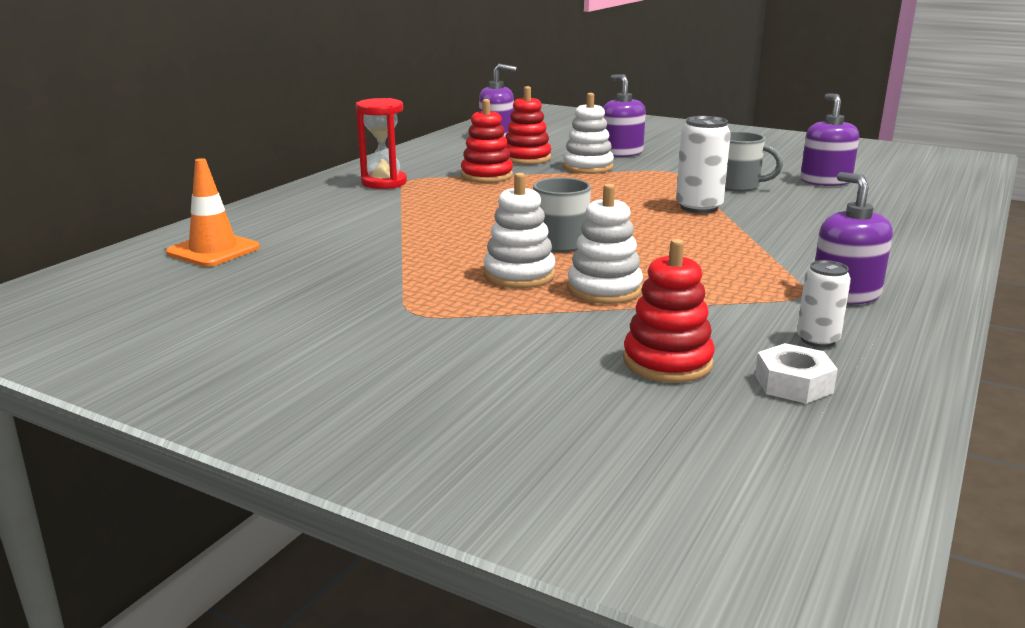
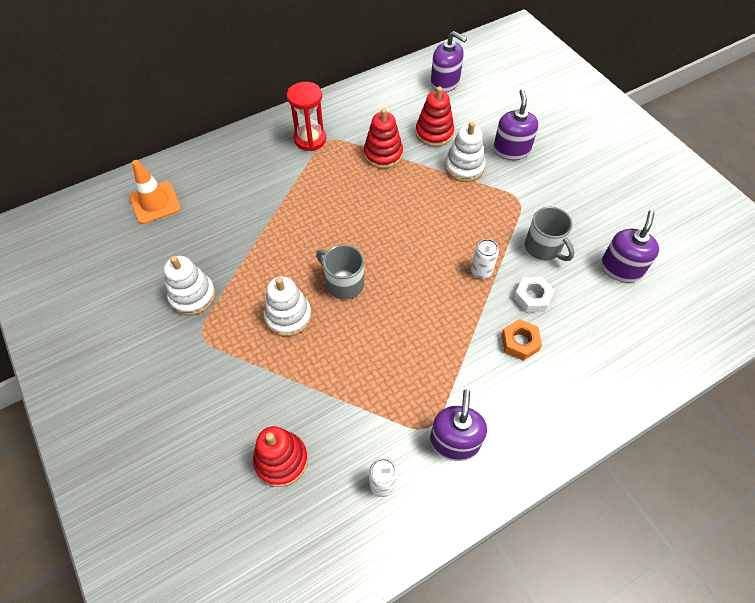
camera: 30 degrees right, 35 degrees up
(604, 289) = (319, 359): white stacking toy -> white stacking toy (192, 296)
(699, 207) = (481, 271): white can -> white can, size x0.62
(793, 384) = (324, 520): white nut -> white nut (532, 297)
(805, 231) = (520, 342): none -> orange nut

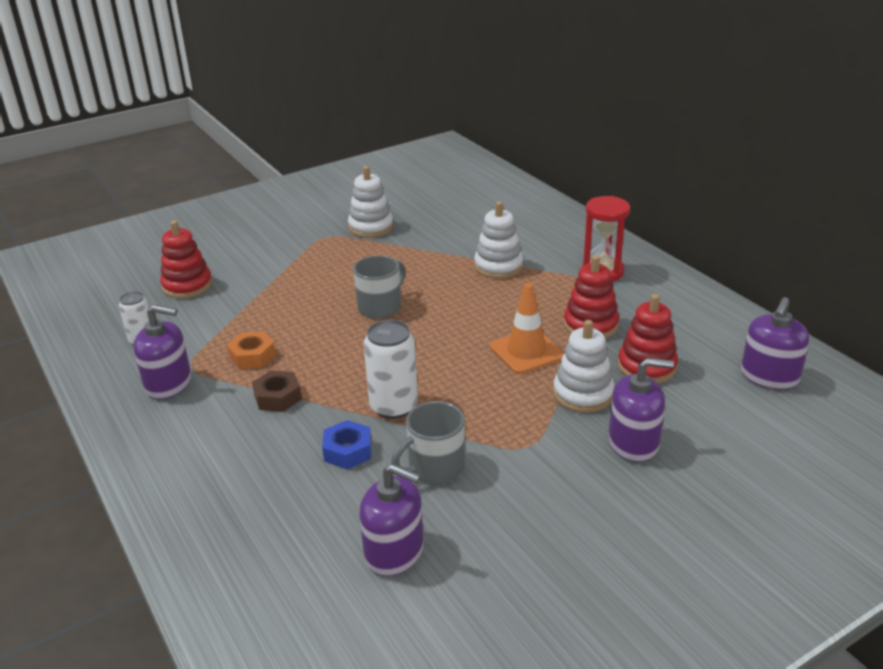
camera: 90 degrees right, 25 degrees down
(155, 203) = (486, 197): orange traffic cone -> orange traffic cone (526, 352)
(288, 316) = (341, 277): white stacking toy -> white stacking toy (498, 266)
(472, 350) = (277, 397): none -> brown nut
(481, 271) = (394, 406): white can -> white can, size x1.61
(520, 342) = (280, 436): orange nut -> orange nut (252, 356)
(532, 297) = (348, 451): white nut -> blue nut

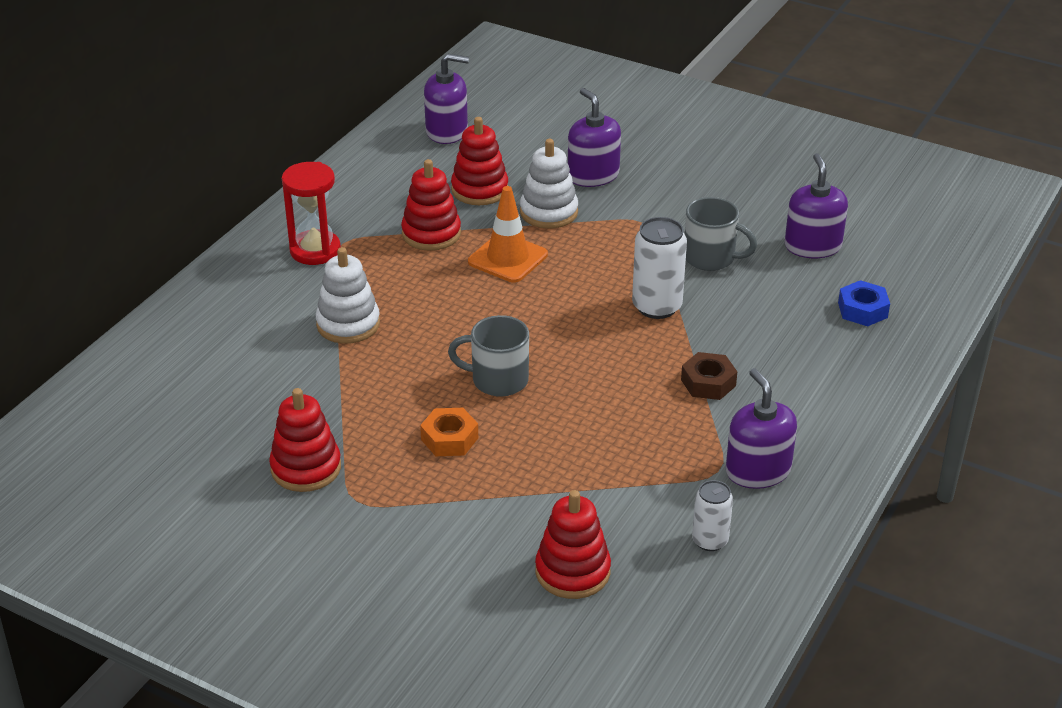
camera: 120 degrees left, 5 degrees up
(252, 356) = (662, 433): orange nut -> orange nut (449, 439)
(348, 451) = (736, 309): blue nut -> blue nut (862, 310)
(371, 227) = (306, 468): white stacking toy -> red stacking toy

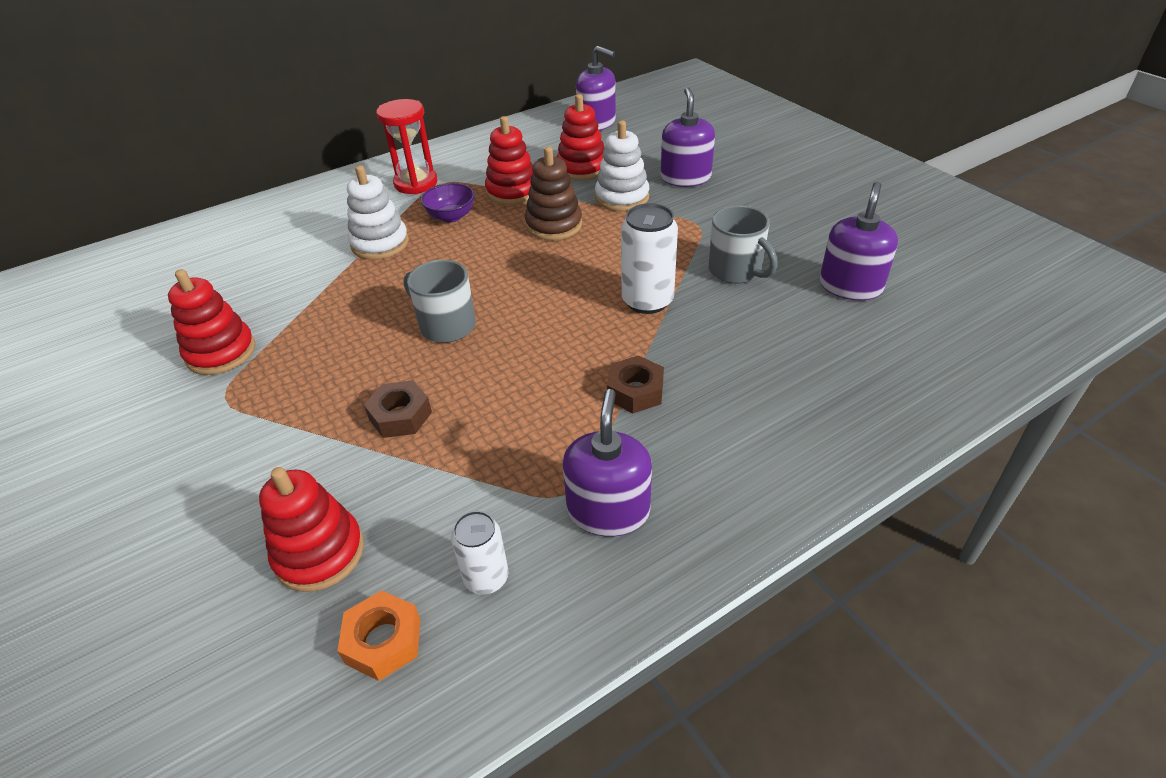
camera: 30 degrees right, 5 degrees up
(393, 277) = (451, 216): none -> purple bowl
(449, 439) = (354, 366): orange nut -> orange nut (383, 641)
(507, 258) = (554, 225): orange traffic cone -> brown stacking toy
(534, 462) = (400, 416): none -> brown nut
(862, 310) = (862, 365): blue nut -> none

